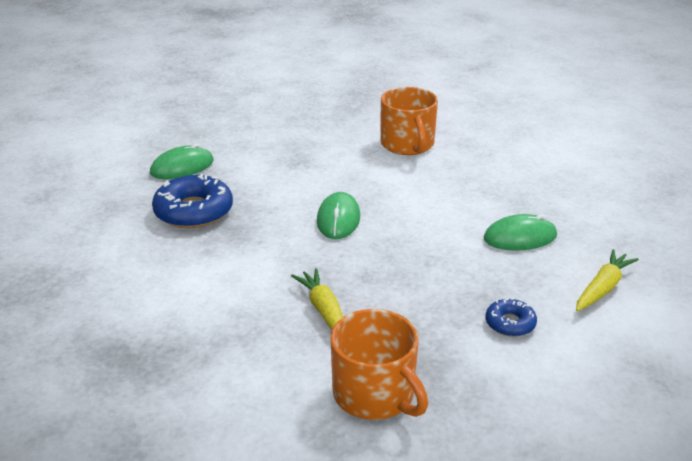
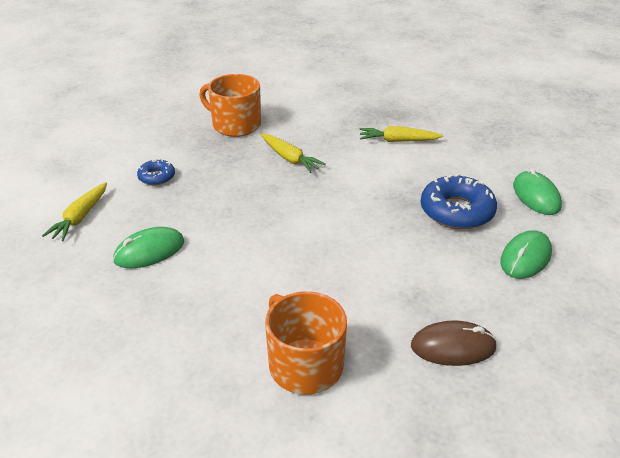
camera: 160 degrees right, 5 degrees up
(164, 306) = (398, 141): none -> yellow carrot
(299, 134) = (453, 347): none -> brown mouse
(338, 219) = (324, 232): green mouse -> green mouse (536, 196)

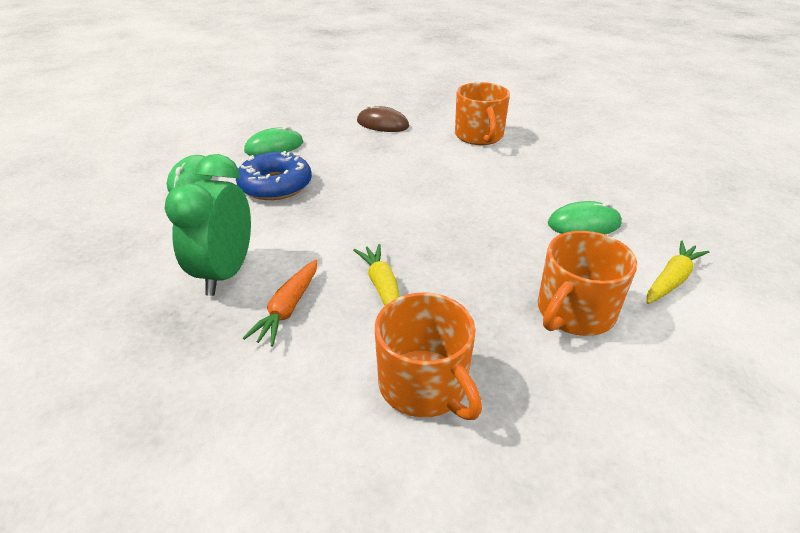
camera: 155 degrees left, 0 degrees up
(156, 177) = (574, 312): blue donut -> orange mug
(337, 135) = (288, 308): none -> orange carrot
(398, 141) = (226, 273): yellow carrot -> green clock

